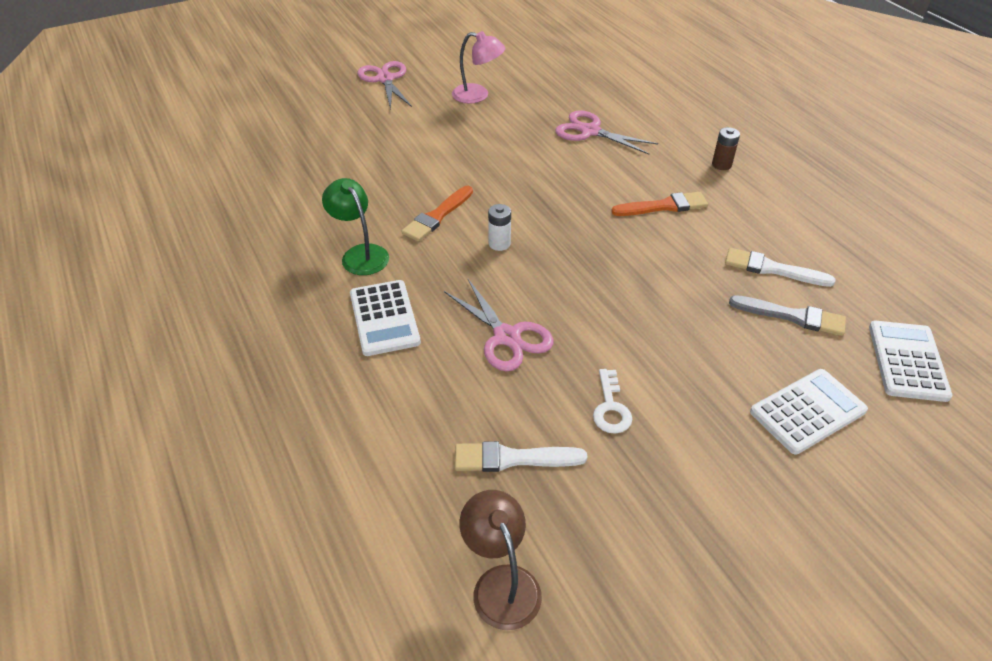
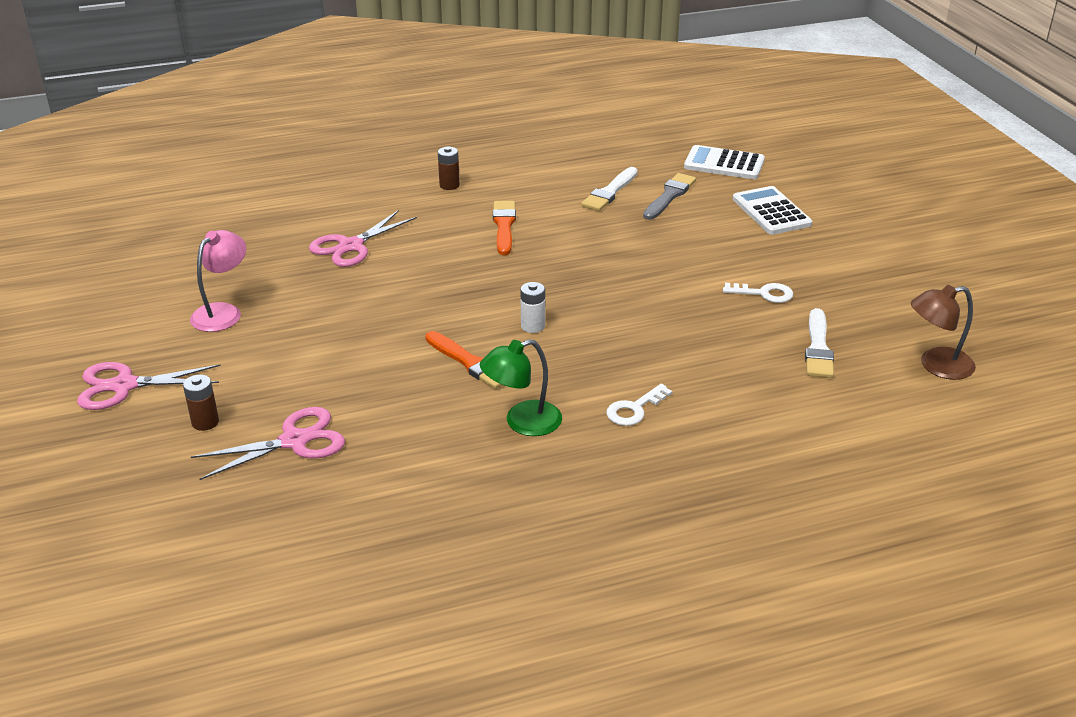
camera: 80 degrees left, 10 degrees down
(349, 115) = (205, 422): none -> brown battery
(384, 318) = (634, 409): white calculator -> white key
(507, 336) = (673, 336): pink scissors -> pink scissors (294, 441)

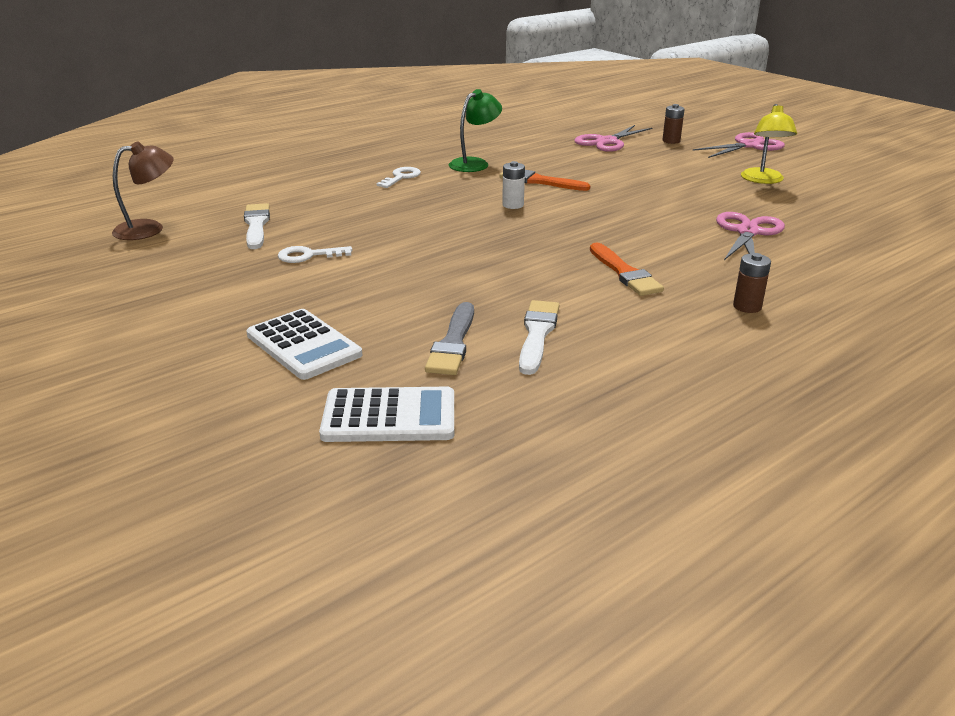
camera: 160 degrees right, 5 degrees down
(223, 312) = (763, 180): pink lamp -> yellow lamp

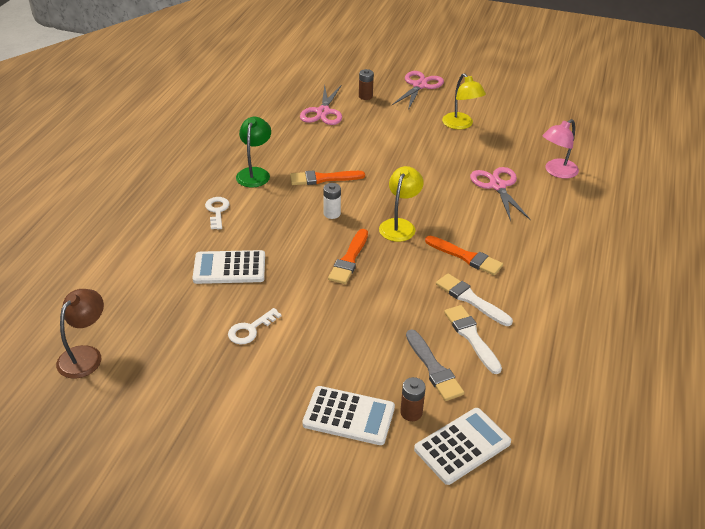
camera: 35 degrees left, 10 degrees up
(256, 225) = (170, 313): white brush -> white brush (470, 299)
(354, 213) = (229, 268): none -> white calculator
(482, 239) = (349, 259): none -> orange brush
(577, 230) = (399, 225): none -> yellow lamp
(747, 306) = (554, 259): brown battery -> brown battery (411, 412)
(851, 240) = (556, 172): none -> pink lamp

